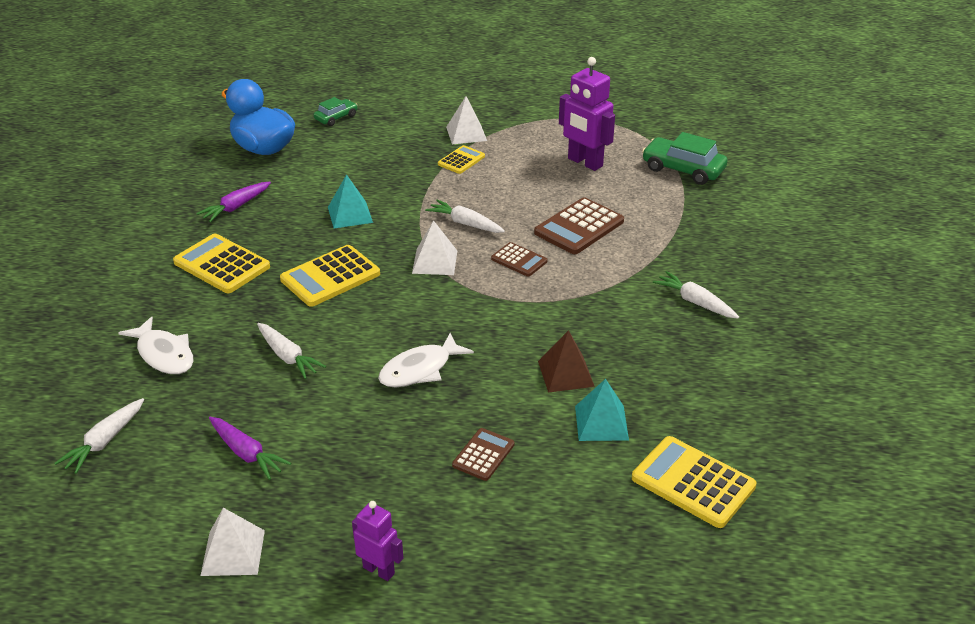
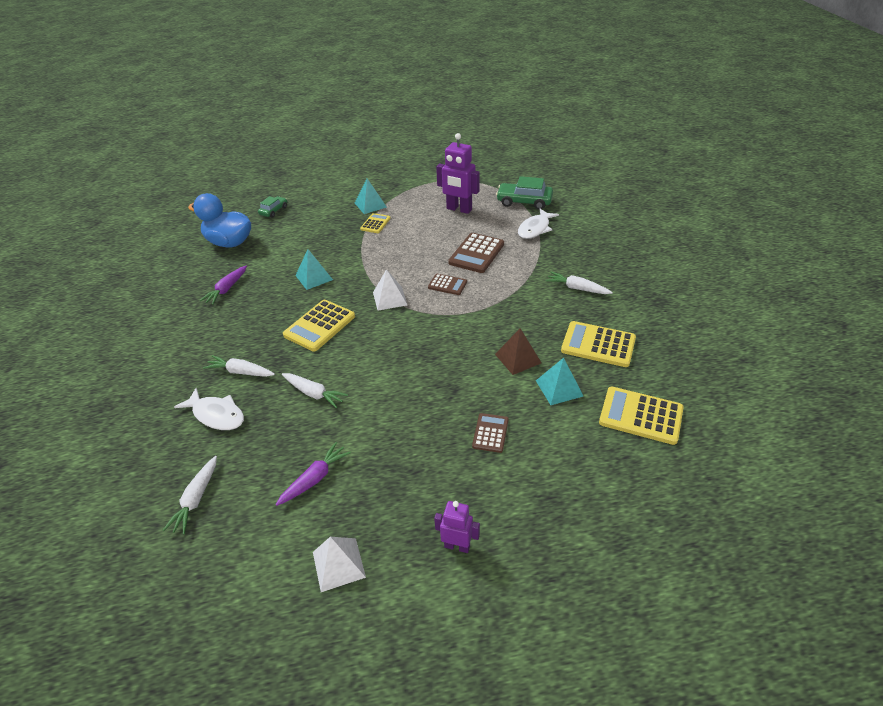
camera: 15 degrees left, 5 degrees up
(222, 264) = (234, 334): yellow calculator -> yellow calculator (598, 344)
(246, 453) = (315, 478): purple carrot -> purple carrot turned 75 degrees counterclockwise
(420, 369) = (415, 380): white fish -> white fish (535, 229)
(465, 223) = (398, 267): white carrot -> white carrot (240, 372)
(466, 133) = (370, 205): white pyramid -> turquoise pyramid

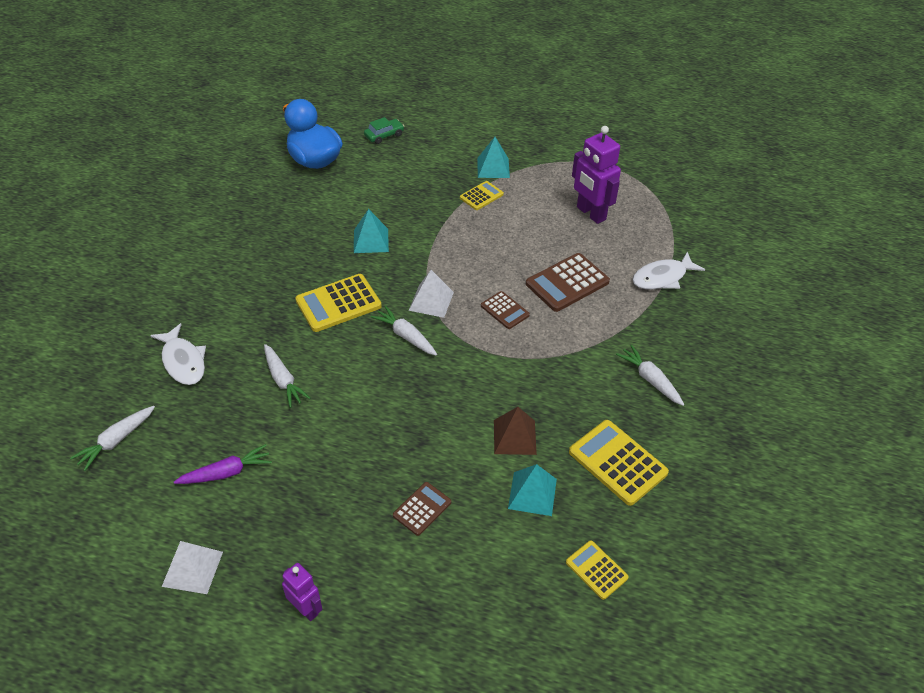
camera: 25 degrees right, 5 degrees up
(226, 289) = (277, 219): purple carrot -> none
(240, 372) = (232, 323): white carrot -> white carrot (405, 336)
(524, 202) = (678, 233): green car -> none
(640, 415) = (596, 570): yellow calculator -> yellow calculator, size x0.58

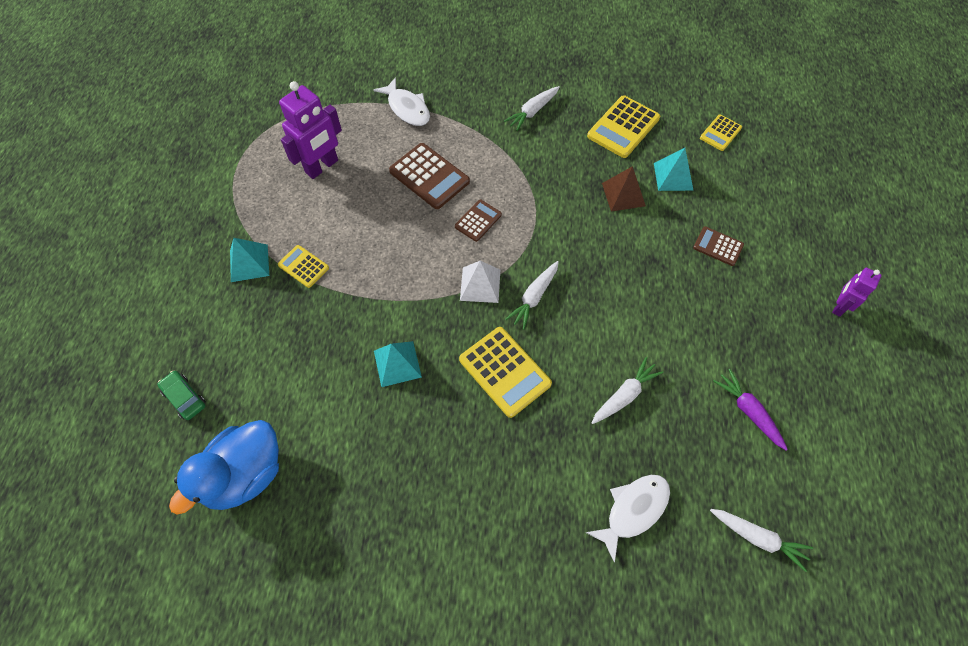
camera: 100 degrees left, 15 degrees up
(192, 569) = (849, 405): white pyramid -> none

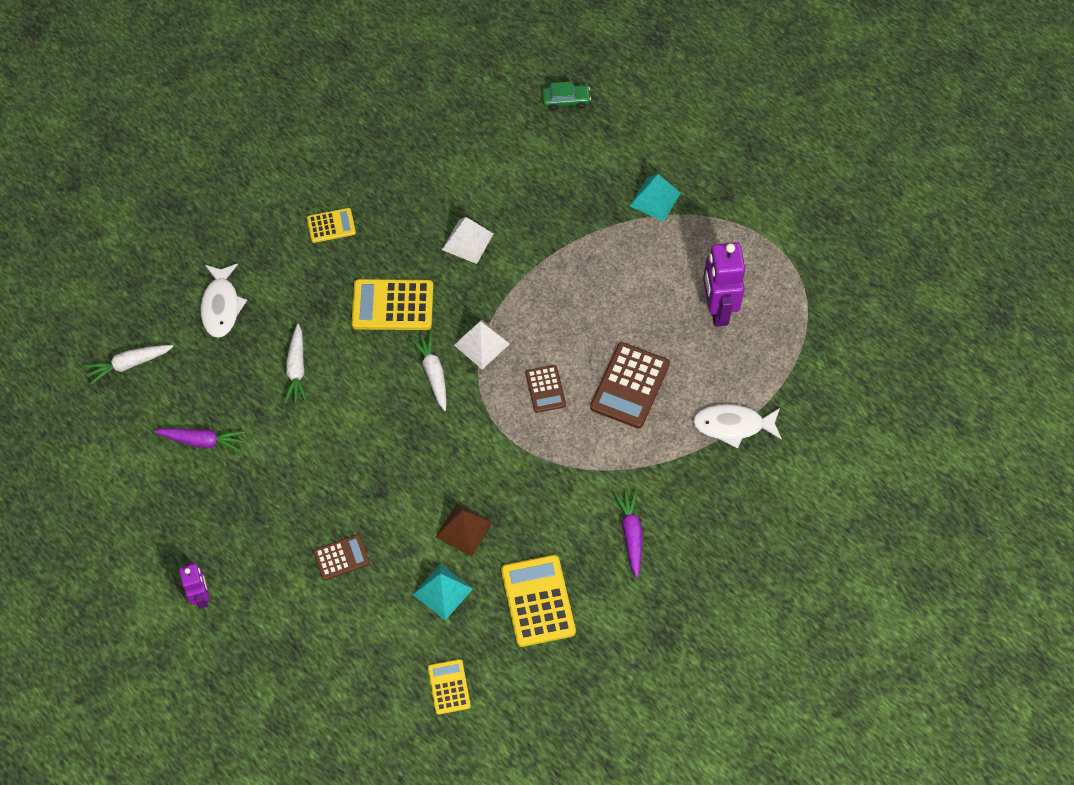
camera: 130 degrees right, 0 degrees up
(245, 474) = (471, 105): blue duck -> none
(303, 266) = (616, 233): yellow calculator -> yellow calculator (331, 226)
(397, 363) = (467, 241): turquoise pyramid -> white pyramid
(429, 176) = (629, 386): brown calculator -> brown calculator turned 60 degrees counterclockwise
(532, 112) = (631, 534): white carrot -> purple carrot

